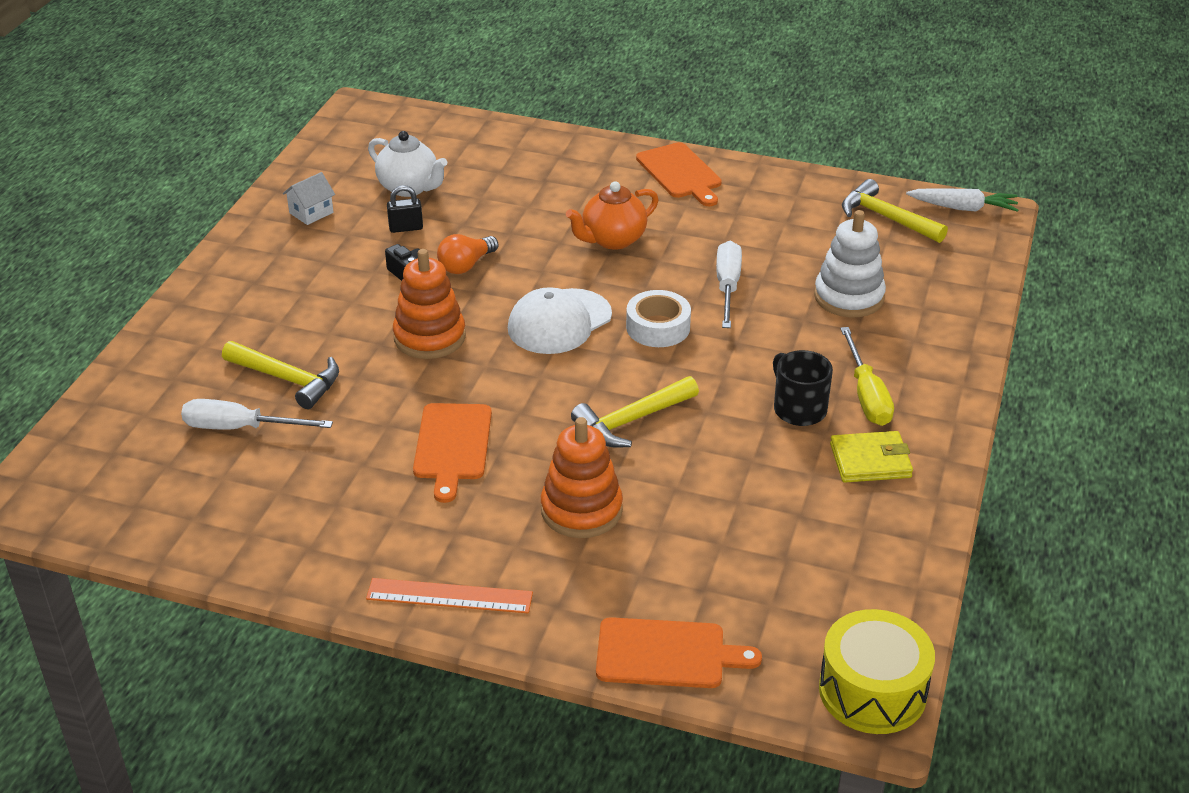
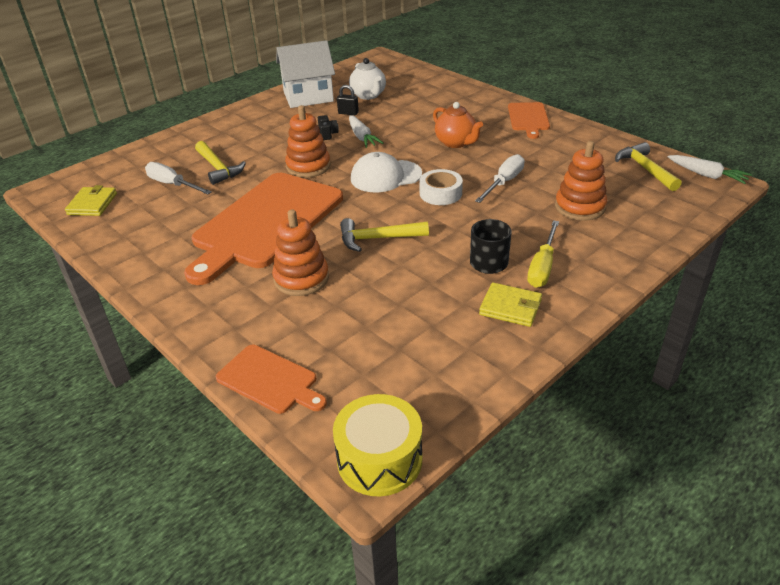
camera: 30 degrees right, 0 degrees up
(137, 500) = (92, 204): none -> yellow wallet
(311, 213) = (308, 96): white house -> white house, size x2.31
(449, 596) = (184, 301): orange ruler -> none
(452, 446) = (266, 223): orange cutting board -> orange cutting board, size x2.08
(466, 265) = (362, 137): orange light bulb -> white carrot
(612, 240) = (456, 143): orange teapot -> orange teapot turned 120 degrees counterclockwise
(848, 297) = (580, 207): white stacking toy -> orange stacking toy

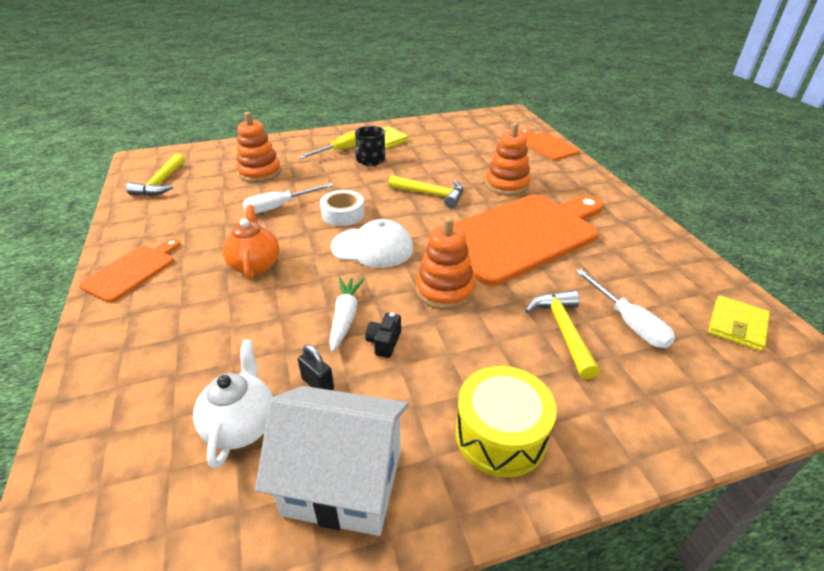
camera: 155 degrees left, 0 degrees up
(379, 459) = (503, 114): yellow drum -> yellow drum (500, 435)
(706, 175) = (136, 166): white carrot -> none

